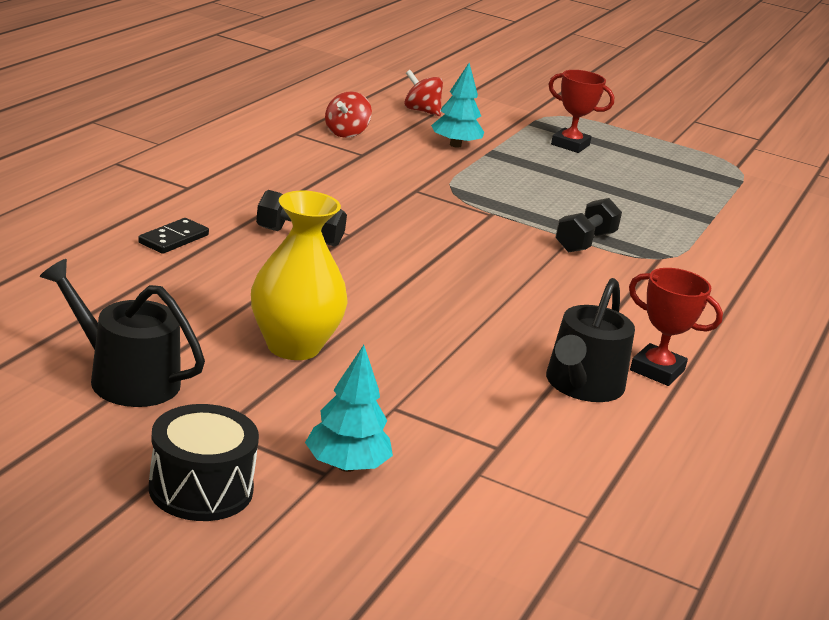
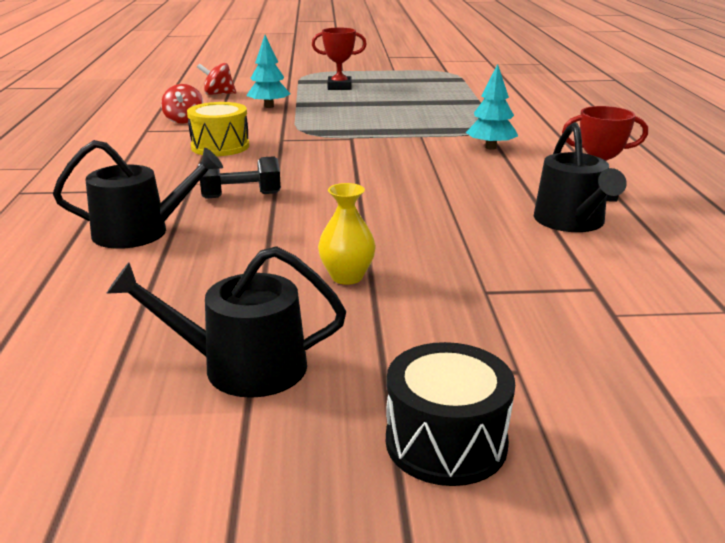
camera: 25 degrees left, 0 degrees up
(173, 239) = (140, 232): black domino -> black watering can
(293, 346) = (347, 277): yellow vase -> yellow vase, size x0.59
(344, 177) = (220, 146): none -> yellow drum
(346, 466) = (523, 356): turquoise tree -> turquoise tree (490, 147)
(585, 242) = (432, 136): black dumbbell -> none

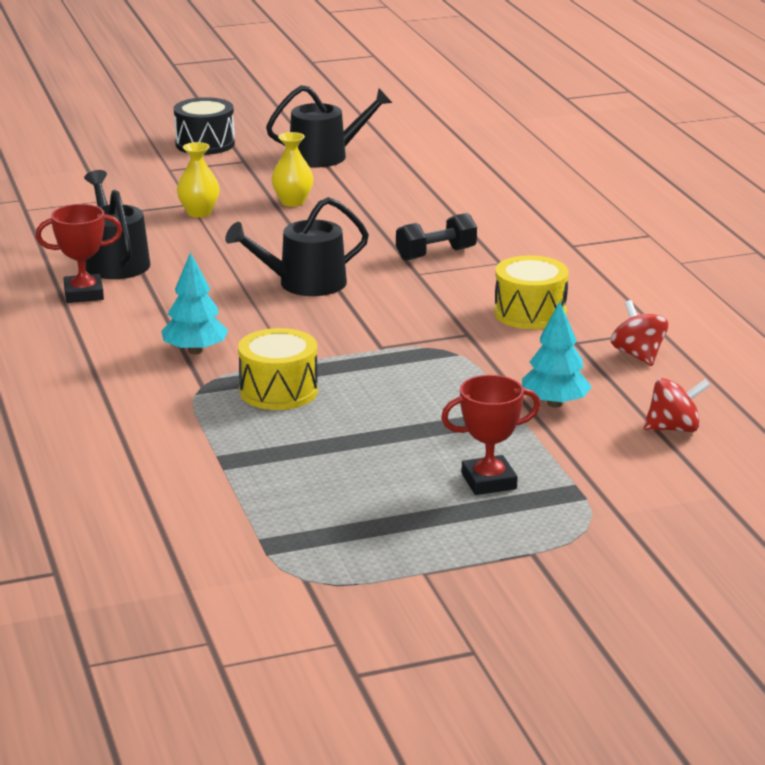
camera: 165 degrees right, 0 degrees up
(140, 232) = (483, 214): black watering can -> black watering can (304, 284)
(435, 124) = (278, 391): none -> yellow drum
(475, 274) = (199, 213): none -> yellow vase

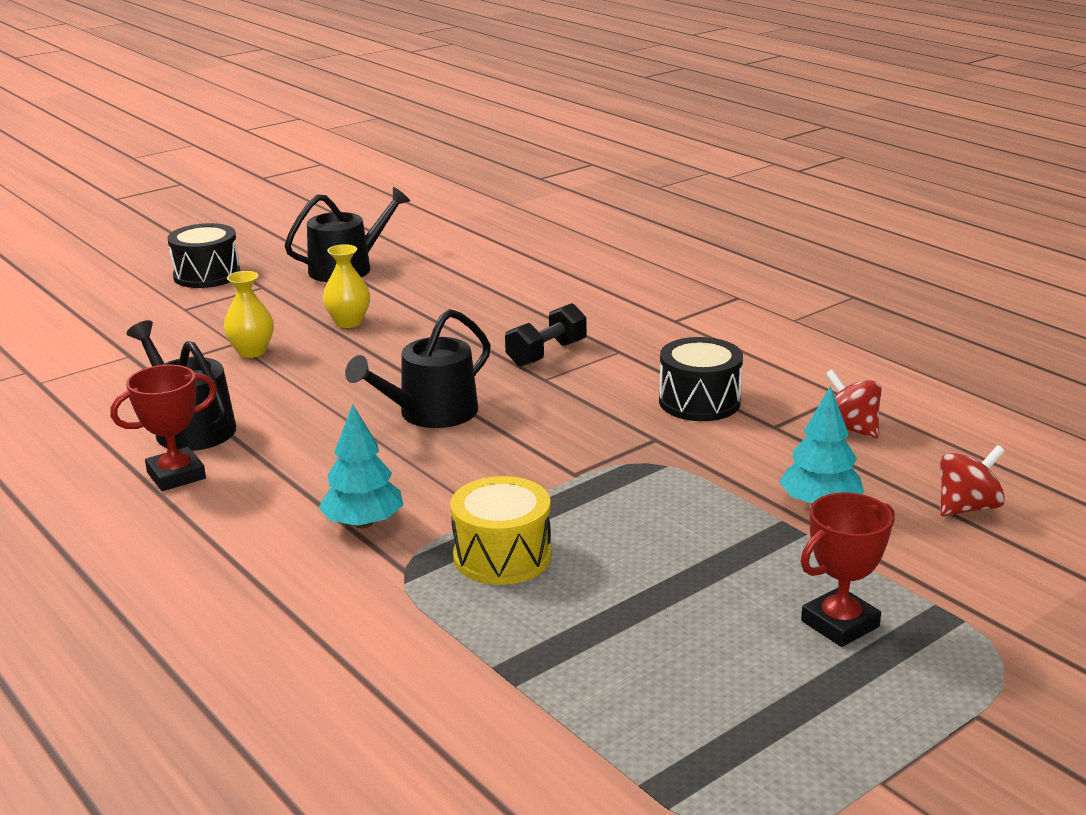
camera: 20 degrees left, 0 degrees up
(530, 313) = (699, 402): yellow drum -> black drum

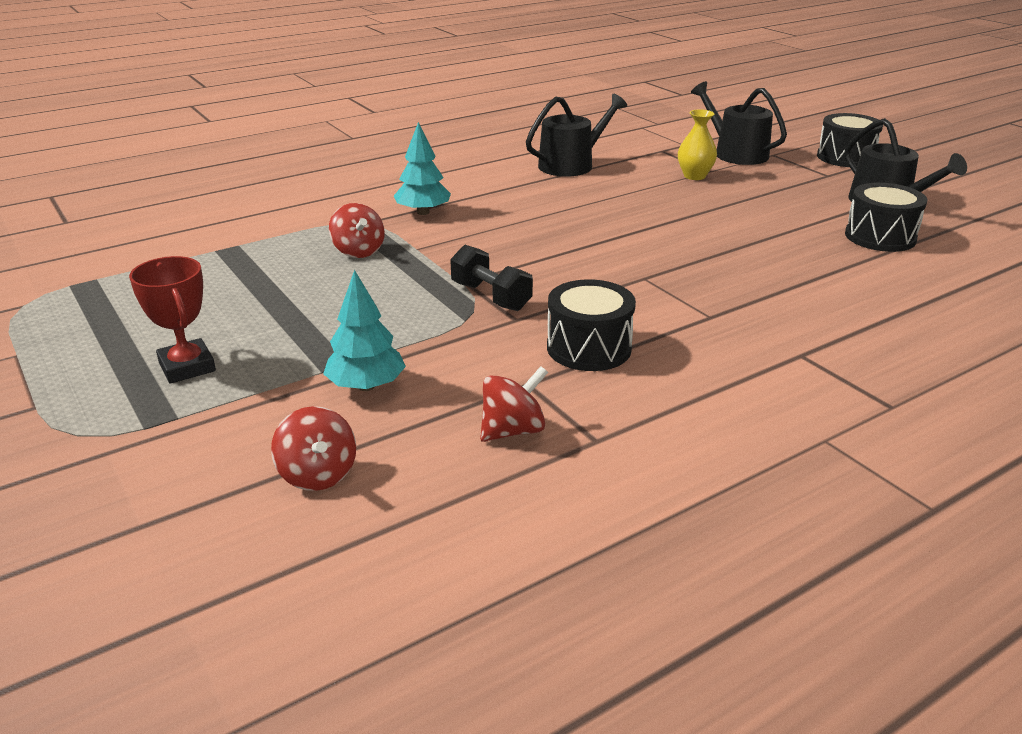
camera: 95 degrees right, 5 degrees up
(176, 475) = (506, 164): red trophy -> none
(348, 322) = (758, 205): yellow vase -> none
(430, 413) = (581, 232): black watering can -> black watering can (735, 153)
(433, 277) = (880, 237): none -> black drum
(502, 556) = (358, 251): yellow drum -> red spinning top
(546, 354) = (700, 281): black dumbbell -> black dumbbell (491, 297)

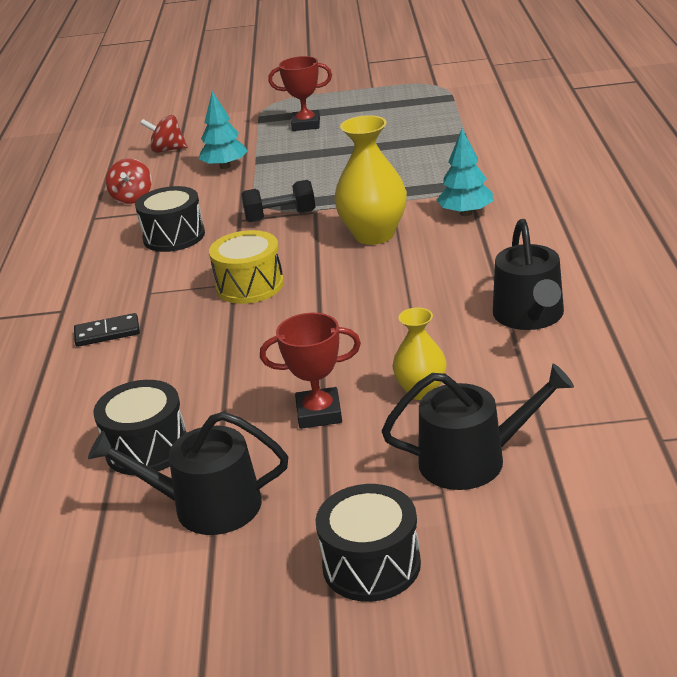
camera: 125 degrees right, 0 degrees up
(358, 251) = (410, 179): red spinning top -> none
(495, 239) = (374, 235): none -> yellow vase
(640, 269) = (250, 285): none -> yellow drum
(759, 197) = (319, 413): none -> red trophy
(796, 310) = (107, 333): none -> black domino

